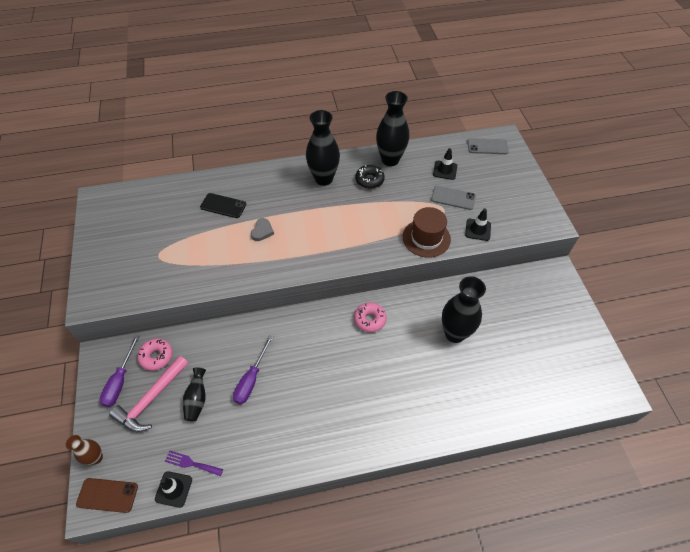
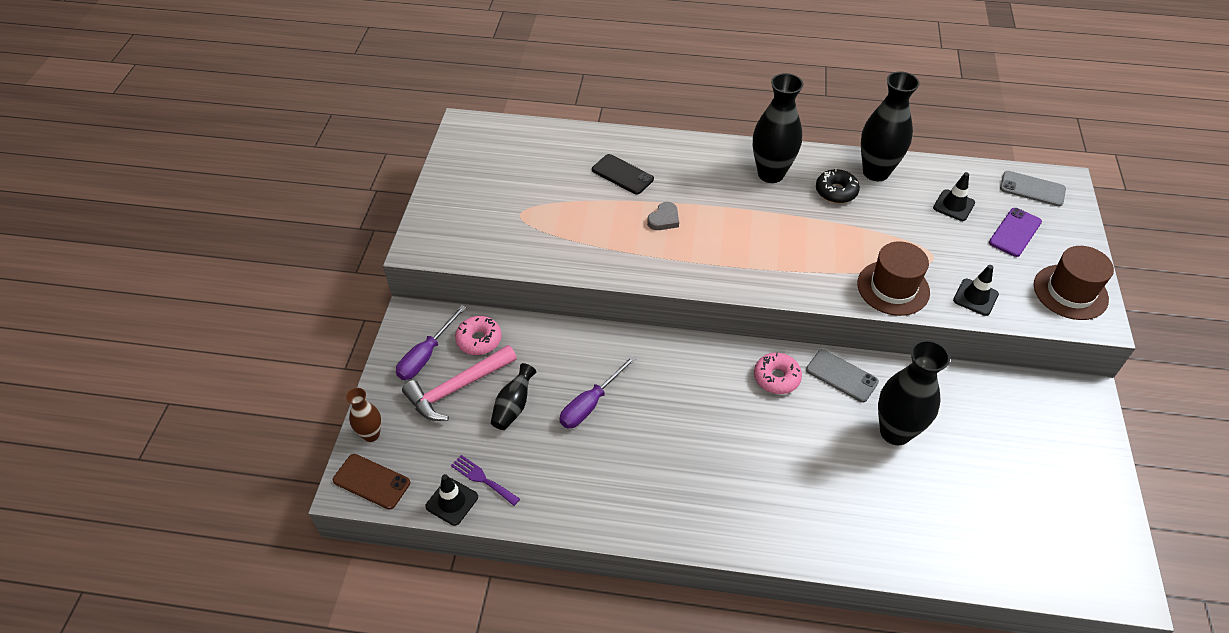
camera: 20 degrees right, 5 degrees down
(453, 198) = (953, 245): grey phone -> grey phone (842, 376)
(486, 178) = (1015, 232): none -> purple phone
(531, 210) = (1070, 292): none -> brown hat

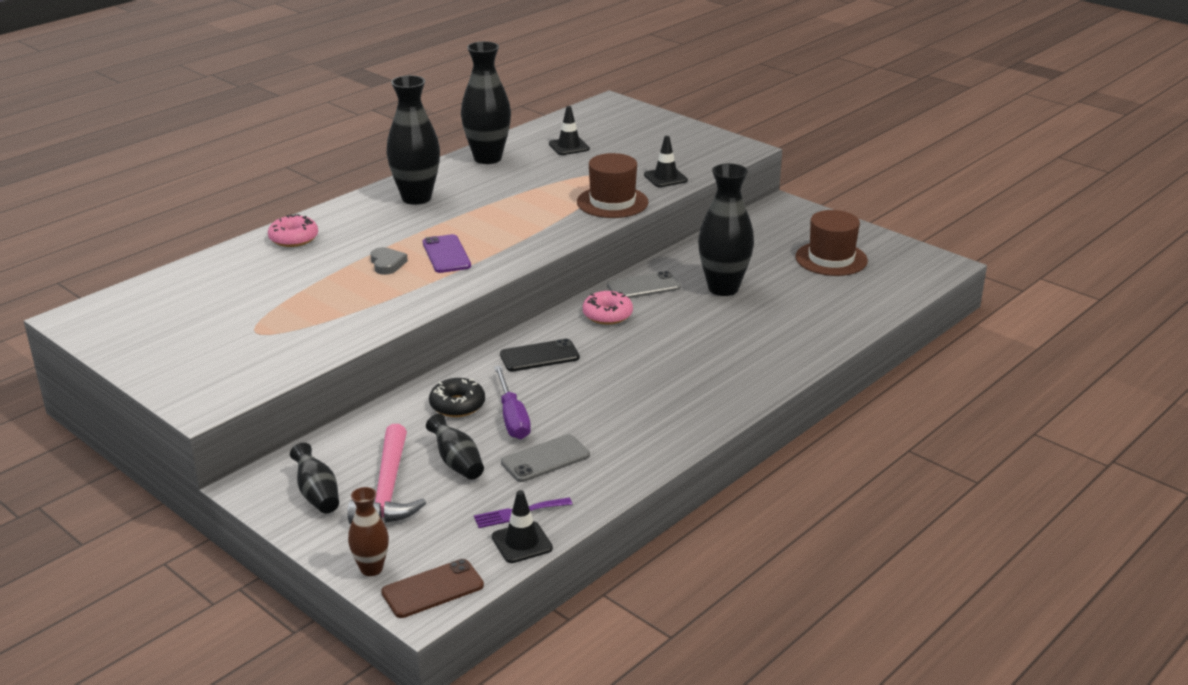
camera: 55 degrees left, 20 degrees down
(426, 355) = (317, 494): purple screwdriver -> black vase
(479, 340) = (346, 453): pink donut -> pink donut (294, 238)
(622, 174) = (298, 262): black phone -> black phone (539, 356)
(836, 191) = (481, 181): black donut -> black donut (457, 405)
(1015, 232) = (628, 138): purple phone -> purple phone (446, 254)
(1032, 189) = (598, 115): grey phone -> grey phone (545, 459)
(1070, 292) = (708, 146): brown hat -> brown hat (831, 259)

